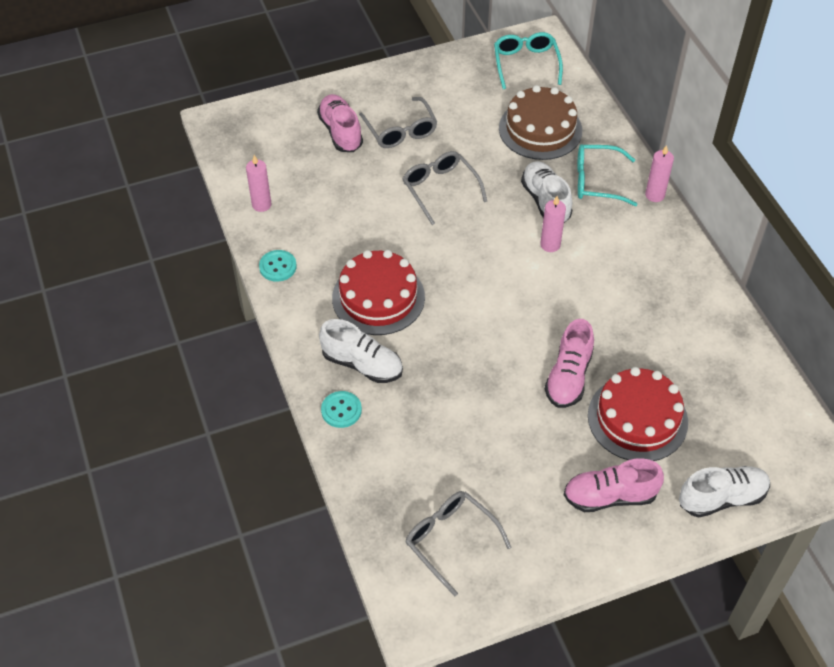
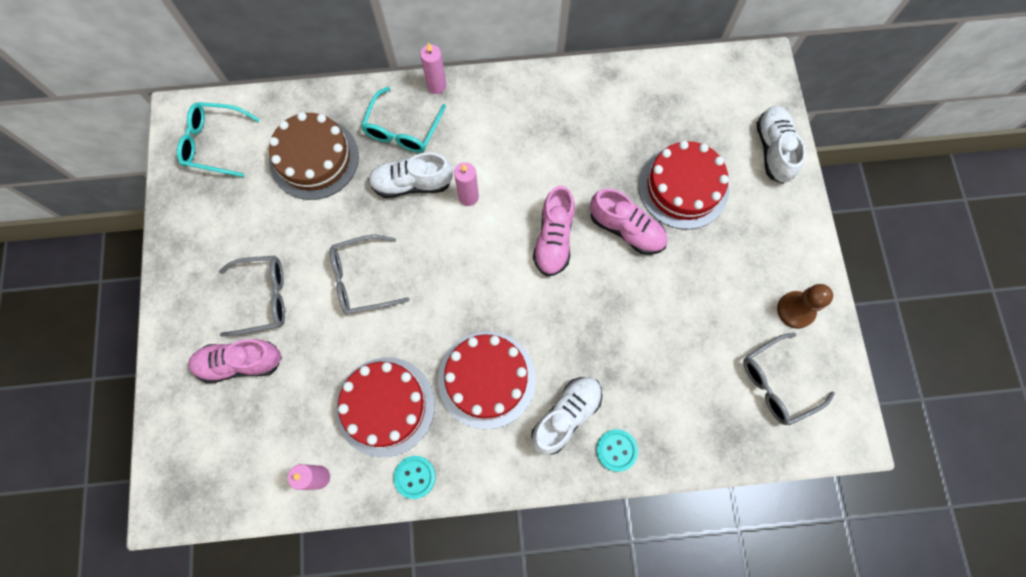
camera: 75 degrees left, 20 degrees up
(332, 232) = (385, 406): none -> red cake
(538, 547) = (795, 310): none -> brown pawn
(609, 496) = (756, 236): pink shoe -> pink shoe (553, 239)

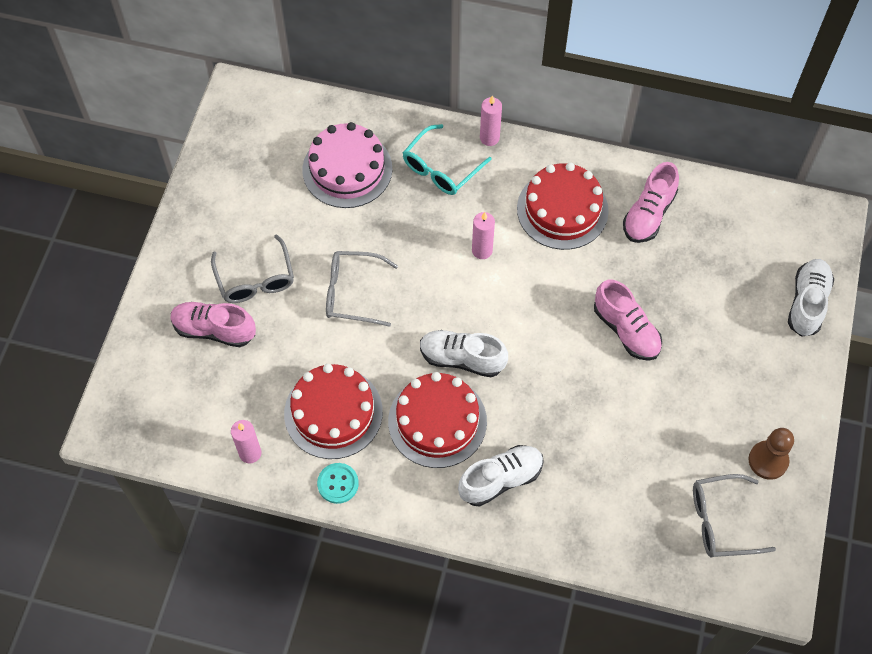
camera: 20 degrees right, 10 degrees down
(214, 143) = (259, 126): turquoise glasses -> none
(263, 298) = (255, 279): grey glasses -> grey glasses turned 60 degrees clockwise
(314, 158) = (347, 169): brown cake -> pink cake
(412, 183) = (432, 221): white shoe -> white shoe (462, 359)
(553, 239) = (550, 316): pink shoe -> pink shoe (648, 214)
(616, 450) = (537, 527): turquoise button -> none
(683, 187) = (699, 309): red cake -> red cake (562, 209)

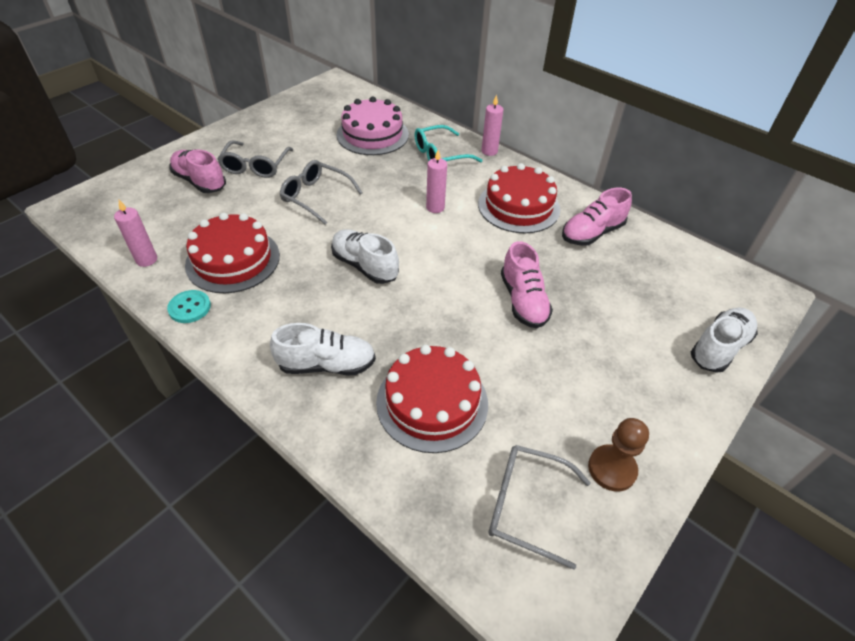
camera: 25 degrees right, 15 degrees down
(437, 421) = (309, 299): red cake -> red cake (432, 402)

